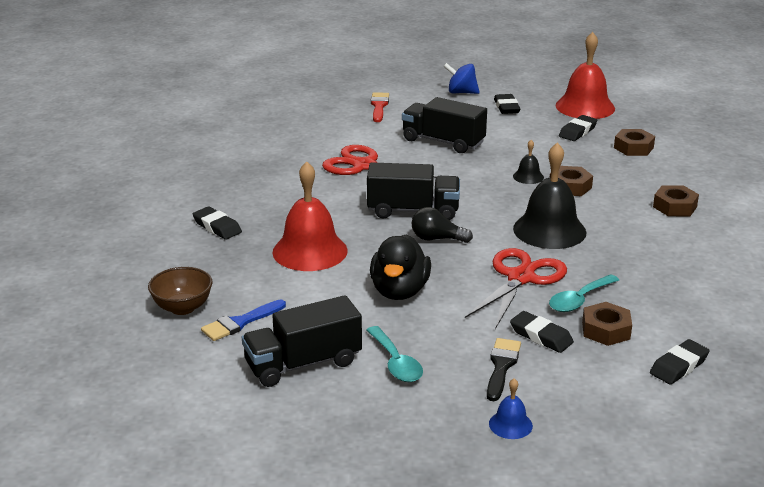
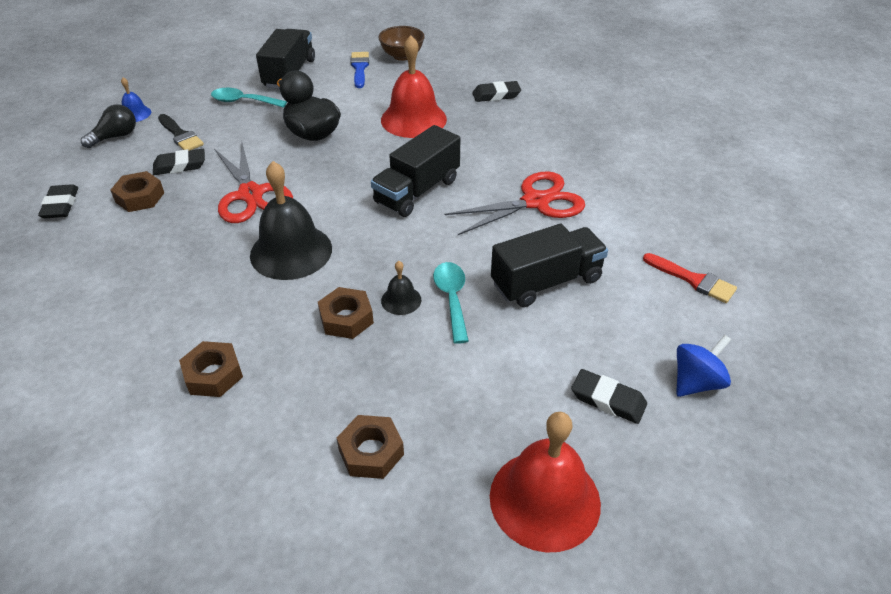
camera: 125 degrees right, 15 degrees up
(437, 239) = (358, 182): black light bulb -> black light bulb (115, 137)
(577, 131) = (470, 425): black eraser -> none
(579, 300) = (186, 206): turquoise spoon -> turquoise spoon (452, 299)

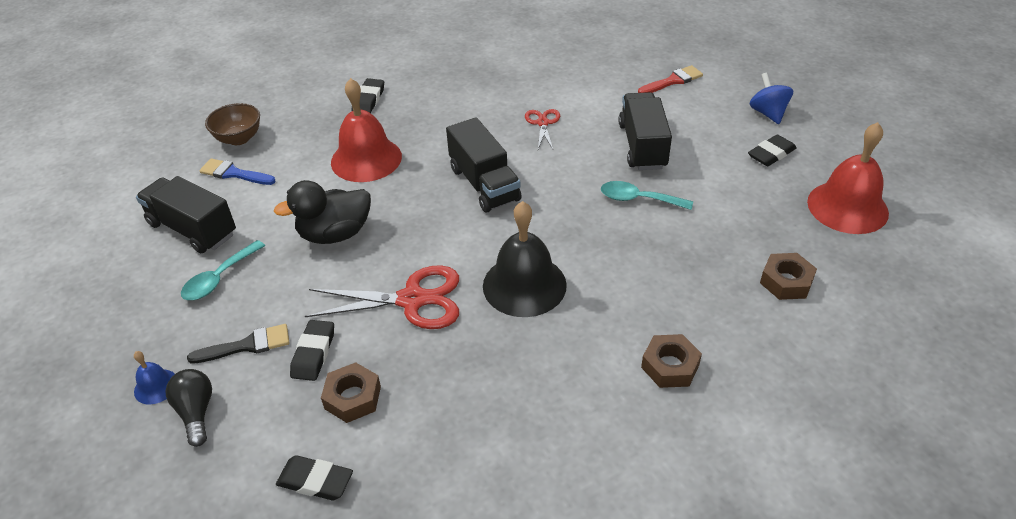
camera: 65 degrees left, 0 degrees up
(346, 318) = (634, 265): brown nut -> none
(401, 300) = (626, 228): black bell -> none
(535, 202) = (543, 123): red scissors -> red scissors, size x0.54

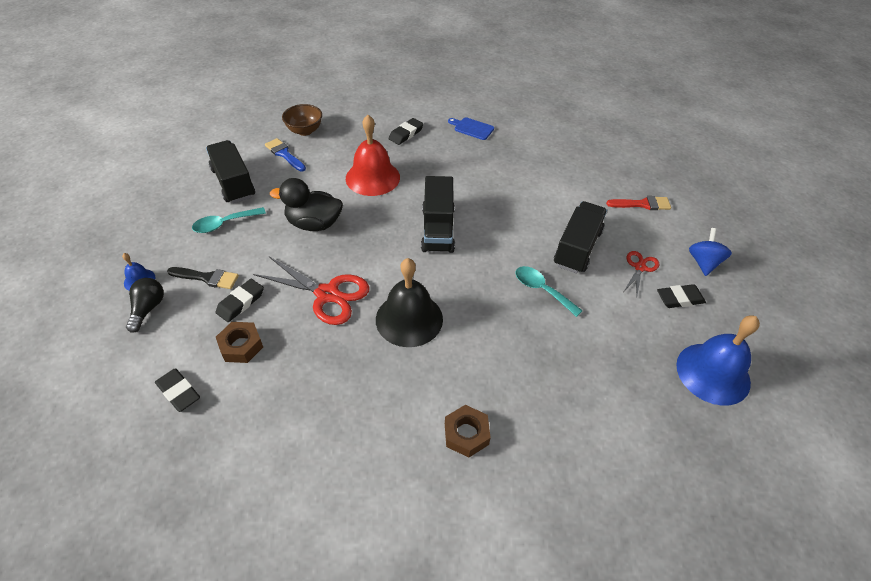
camera: 25 degrees right, 5 degrees up
(441, 68) = (472, 128): none -> blue cutting board
(543, 123) = (514, 199): red scissors -> red scissors (640, 267)
(786, 281) = (610, 412): brown nut -> none
(847, 207) = (713, 373): red bell -> blue bell

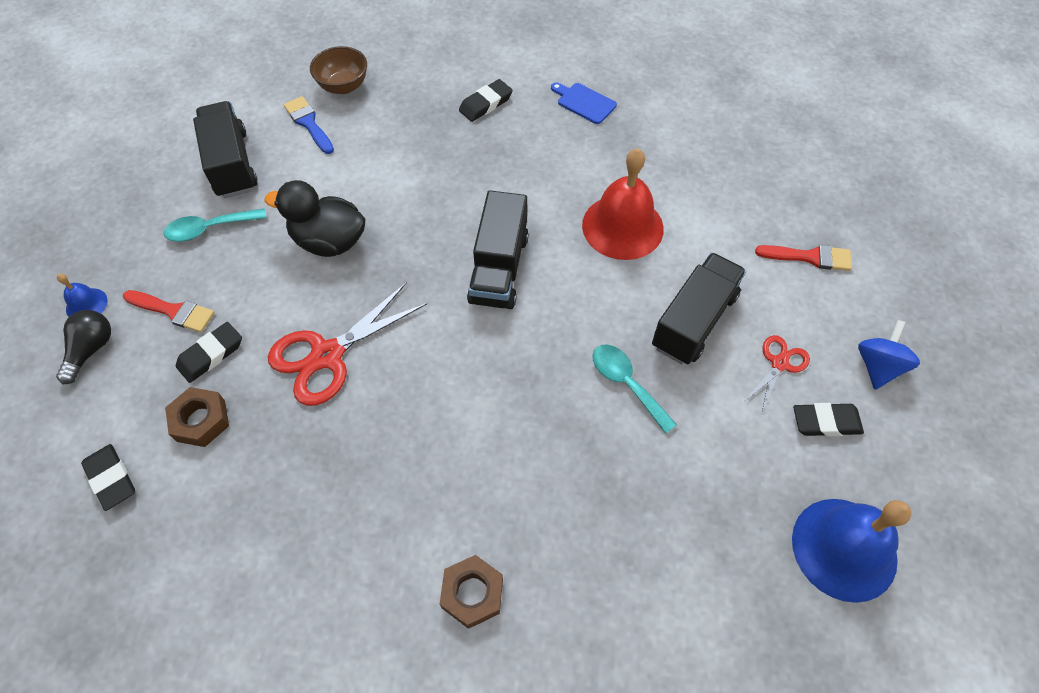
camera: 10 degrees right, 10 degrees up
(207, 278) = (173, 311): black brush -> red brush
(327, 294) = (327, 355): red scissors -> red scissors turned 105 degrees clockwise
(372, 177) = (424, 173): red bell -> red bell (622, 226)
(409, 319) = (430, 407): black bell -> none

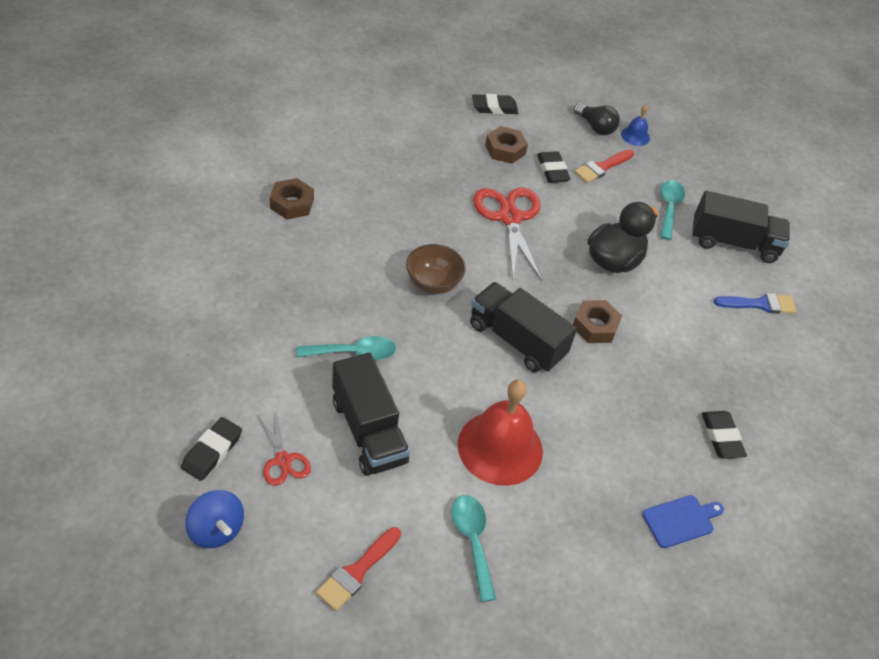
camera: 115 degrees right, 10 degrees down
(343, 86) = (800, 347): brown bowl -> brown bowl (433, 283)
(432, 221) = (595, 326): none -> brown nut
(717, 204) = (472, 541): none -> turquoise spoon
(844, 548) = (128, 388): blue bell -> none

